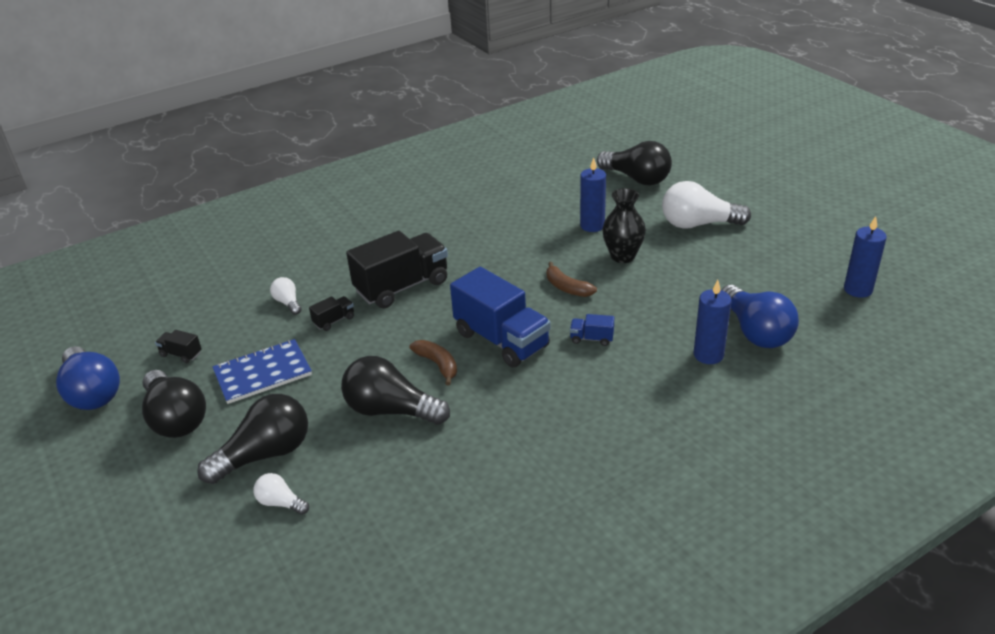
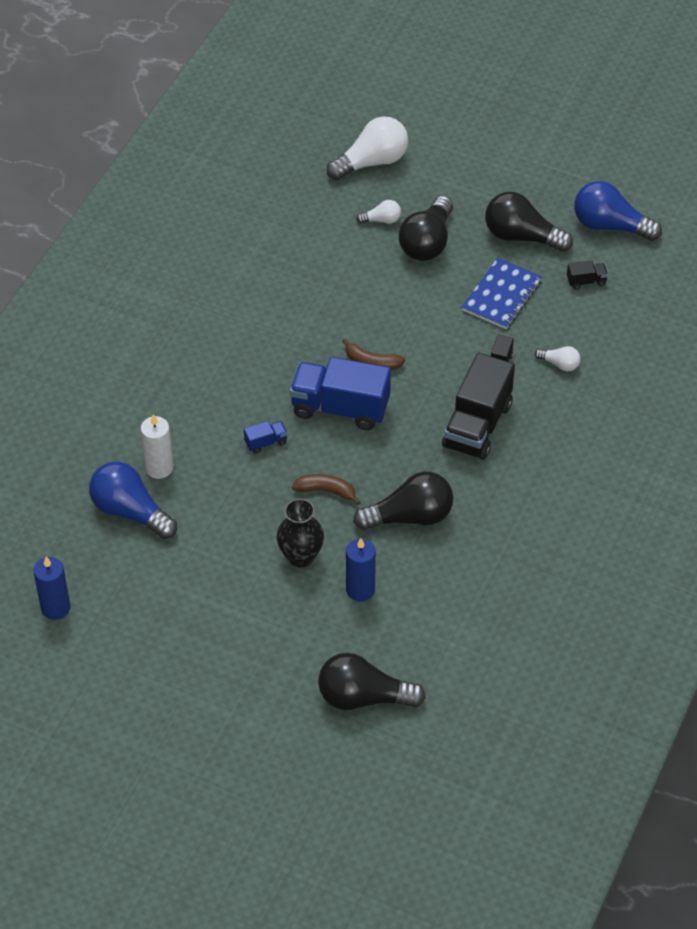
camera: 145 degrees right, 15 degrees up
(391, 410) = (371, 310): black light bulb -> black light bulb (409, 517)
(698, 224) = (251, 642): white light bulb -> white light bulb (372, 162)
(708, 355) = (159, 468): blue candle -> white candle

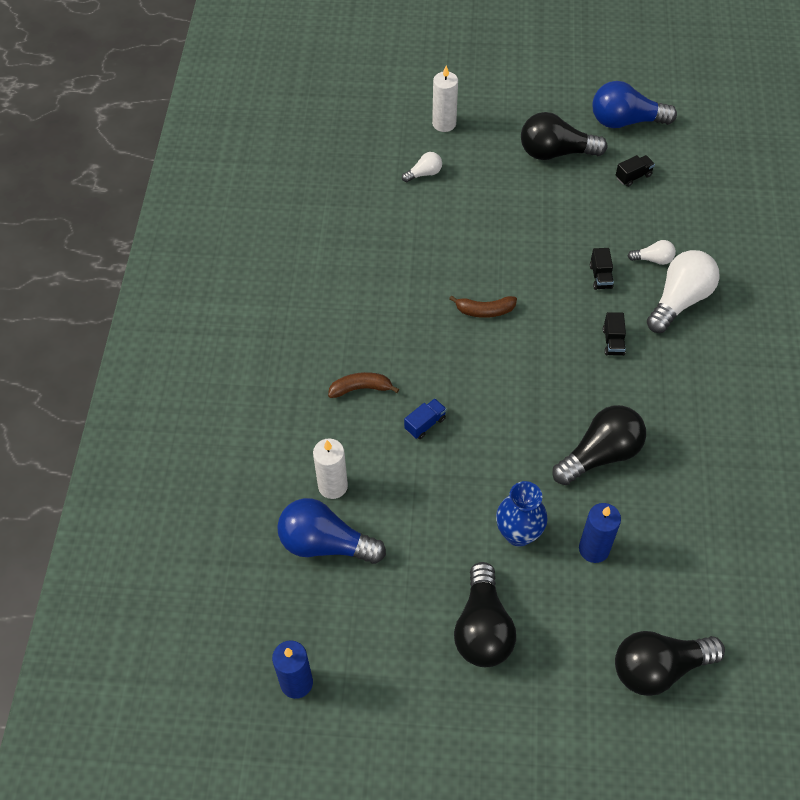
camera: 20 degrees left, 5 degrees up
(300, 556) = (518, 534): black vase -> blue vase
(326, 491) = (508, 455): brown banana -> brown banana (361, 388)
(340, 408) = (478, 365): blue truck -> none
(372, 162) = (388, 124): white light bulb -> white light bulb (679, 301)
(426, 177) = (444, 123): none -> white candle
(427, 242) = (475, 182): black light bulb -> black light bulb (482, 628)
(477, 425) = (613, 342): black truck -> black truck, size x0.43
(501, 295) = (567, 211): blue notebook -> none

